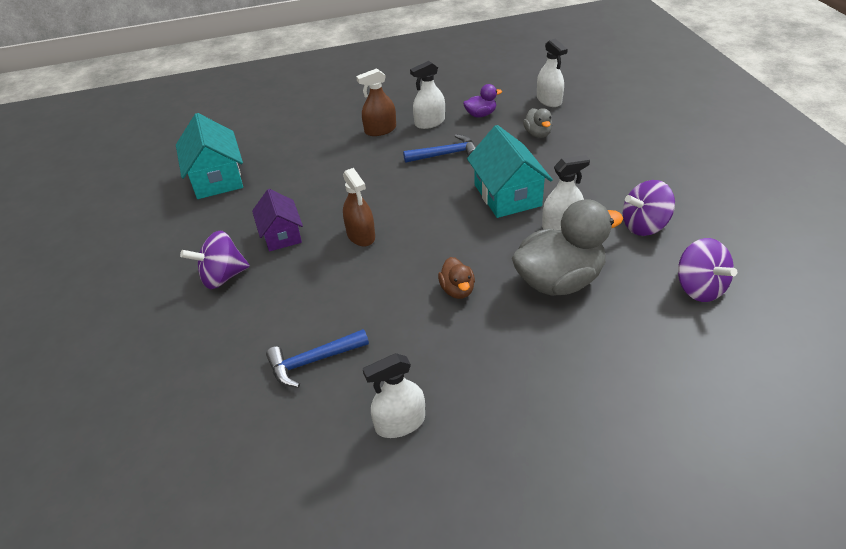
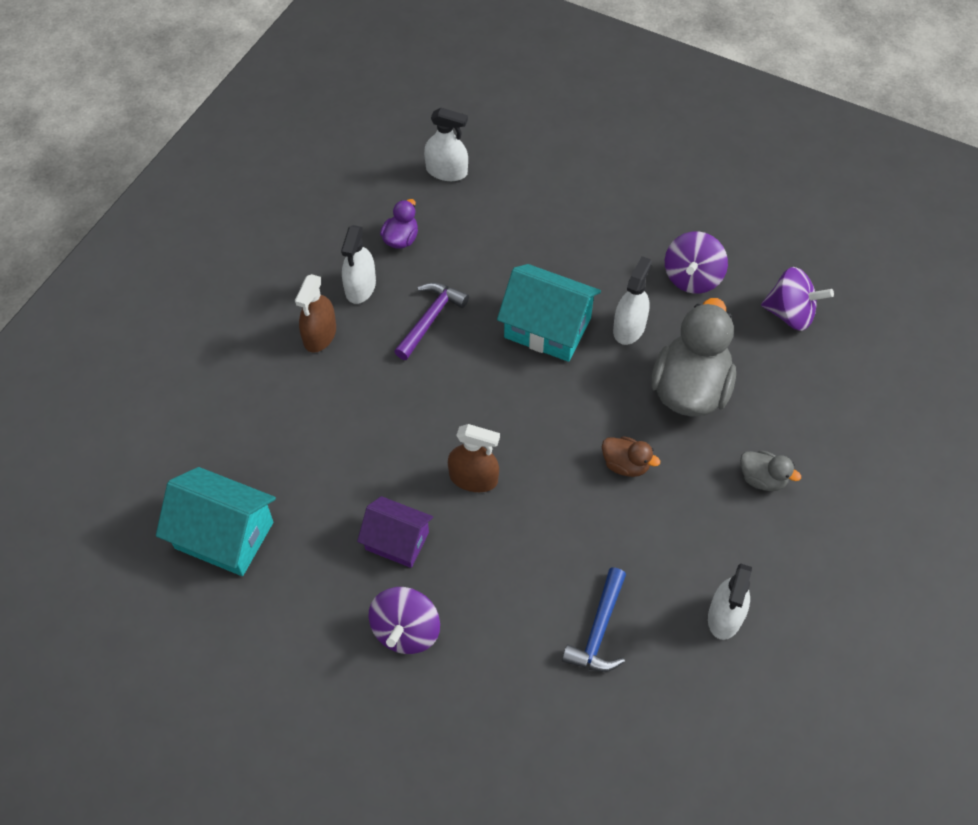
camera: 50 degrees left, 15 degrees up
(445, 154) = (430, 319): blue hammer -> purple hammer
(537, 134) = (488, 228): grey duck -> grey duck (762, 479)

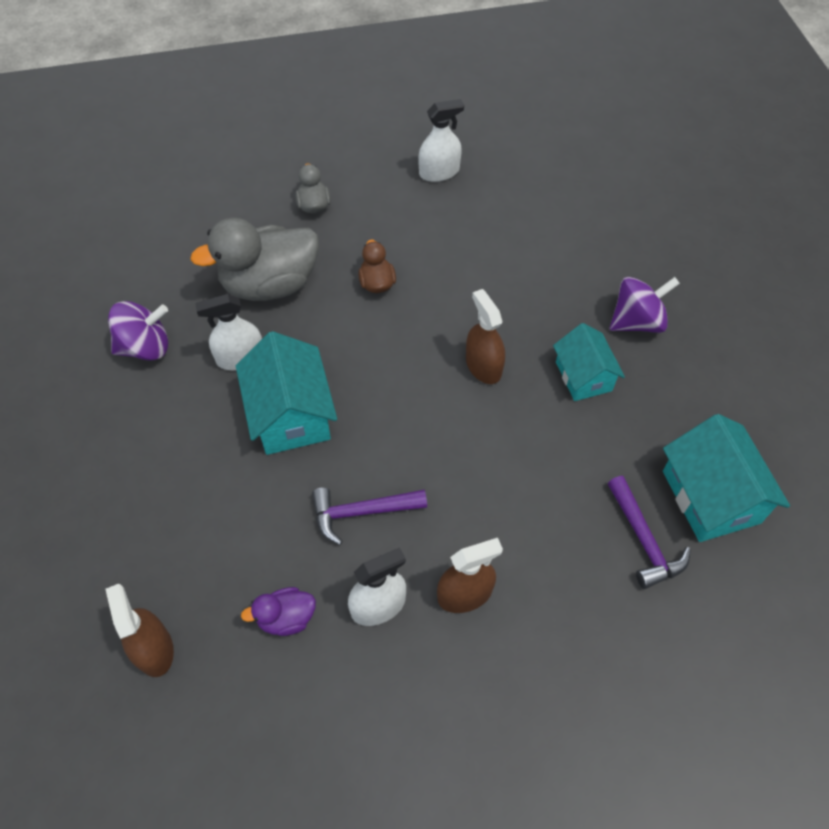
camera: 130 degrees left, 0 degrees up
(243, 463) = (644, 540): none -> purple hammer
(397, 541) = (583, 376): purple house -> turquoise house
(446, 171) = (154, 649): white spray bottle -> brown spray bottle
(598, 631) = (518, 224): blue hammer -> none
(790, 314) = (136, 265): purple spinning top -> none

